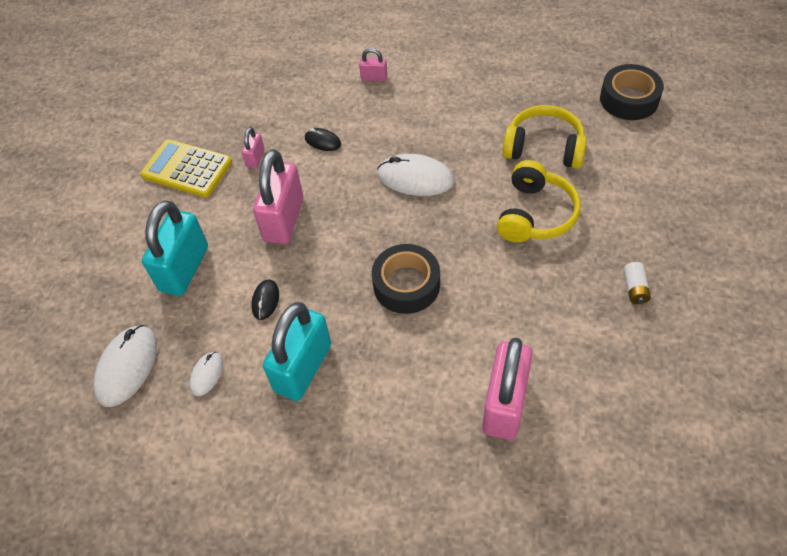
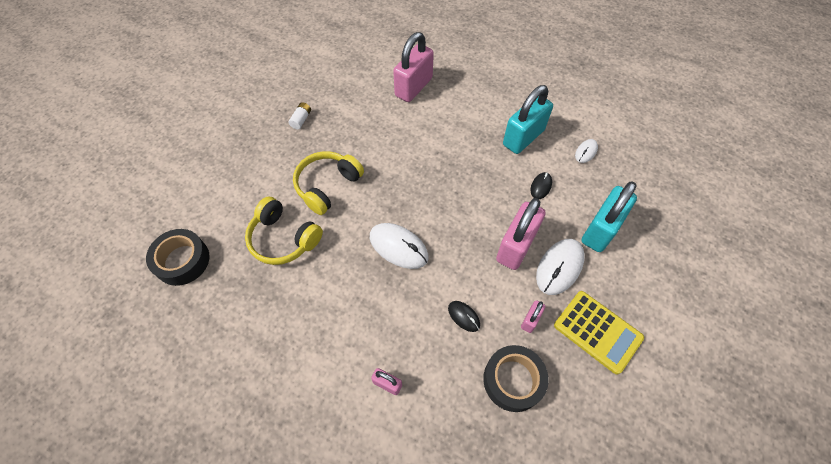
camera: 165 degrees left, 5 degrees up
(127, 367) = (640, 172): white mouse -> white mouse (559, 267)
(406, 285) = (440, 166): black tape -> black tape (513, 380)

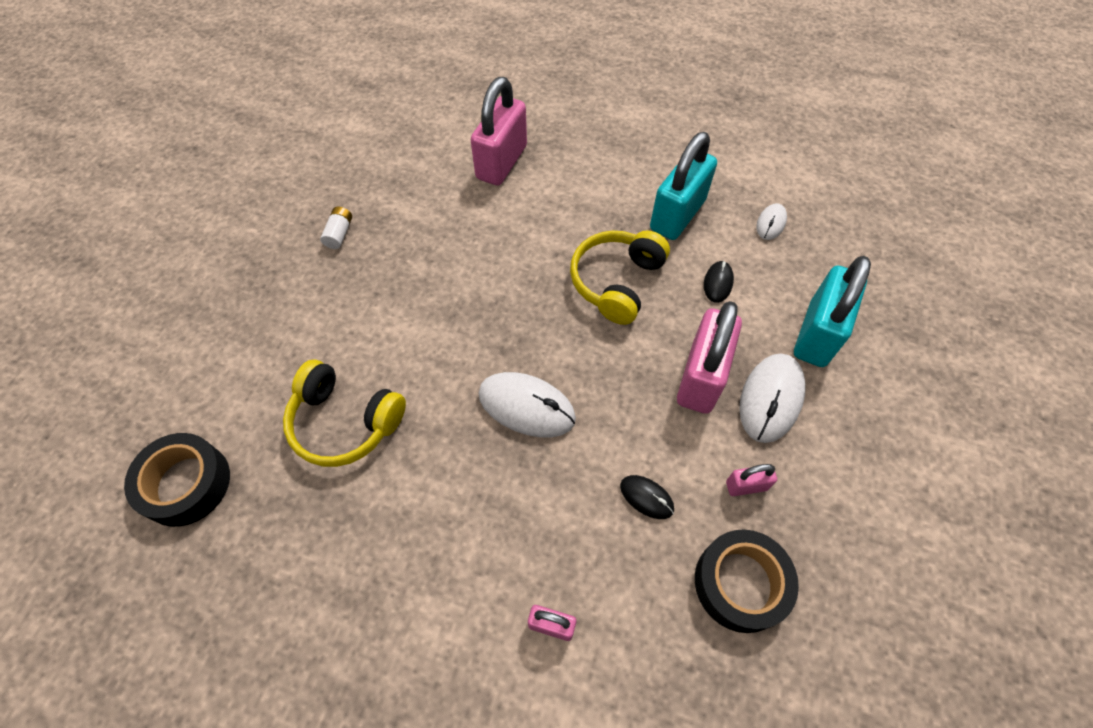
camera: 10 degrees left, 0 degrees up
(327, 186) = (399, 329): yellow headphones -> yellow headphones (616, 282)
(530, 320) = (746, 486): pink padlock -> pink padlock turned 60 degrees clockwise
(597, 331) = (846, 486): yellow calculator -> none

